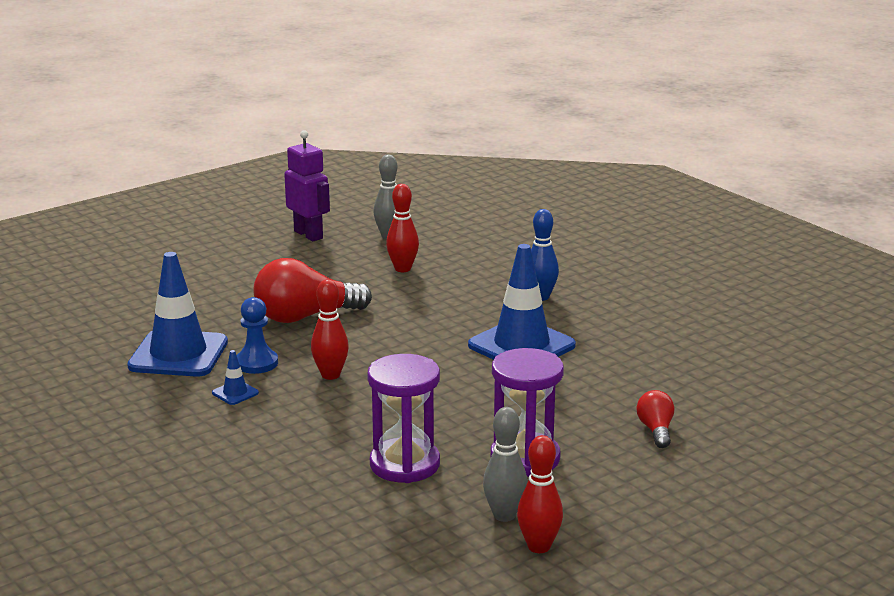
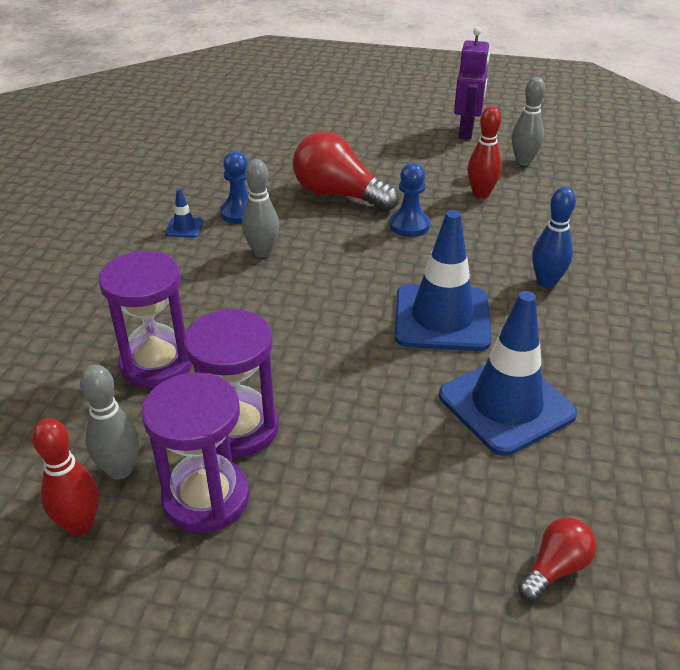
camera: 50 degrees right, 15 degrees up
(178, 354) = (213, 178): blue traffic cone -> blue traffic cone (506, 405)
(330, 375) = (262, 252): red bowling pin -> grey bowling pin
(395, 309) = (409, 225): none -> blue pawn
(576, 493) = (206, 498): none -> purple hourglass
(656, 430) = (391, 492): red light bulb -> red light bulb (555, 568)

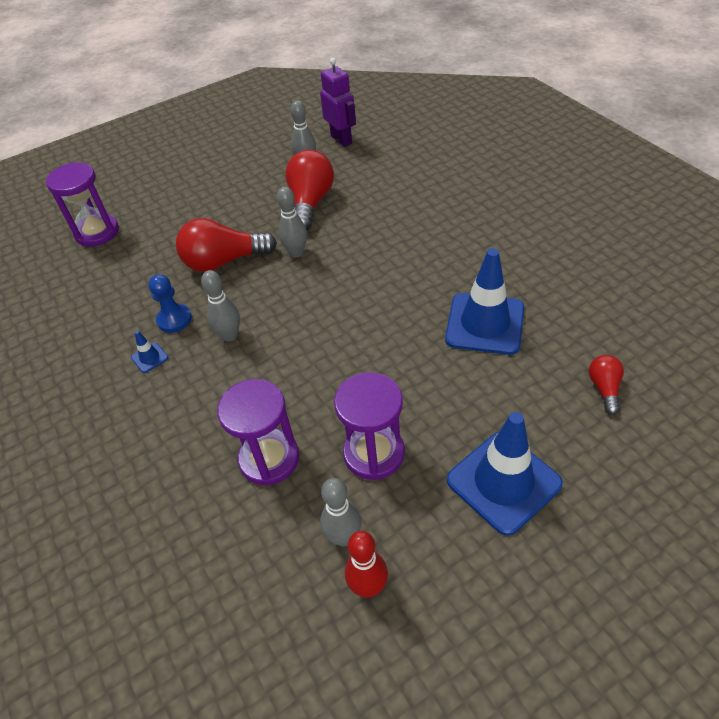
camera: 40 degrees left, 10 degrees up
(206, 498) = (413, 506): purple hourglass -> purple hourglass (97, 232)
(409, 225) = (296, 252): blue pawn -> grey bowling pin
(442, 318) = (391, 299): blue traffic cone -> blue traffic cone (503, 482)
(466, 132) = (245, 163): purple robot -> purple robot (341, 139)
(481, 194) = (310, 203): red bowling pin -> red light bulb
(546, 282) = (416, 237): blue bowling pin -> none

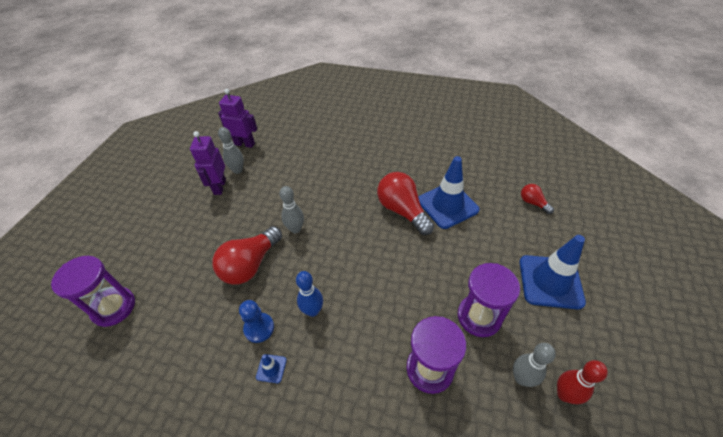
camera: 45 degrees left, 0 degrees up
(230, 335) = (313, 311): grey bowling pin -> blue bowling pin
(273, 173) = (219, 187): none -> purple robot
(310, 203) = (269, 193): red light bulb -> red light bulb (402, 211)

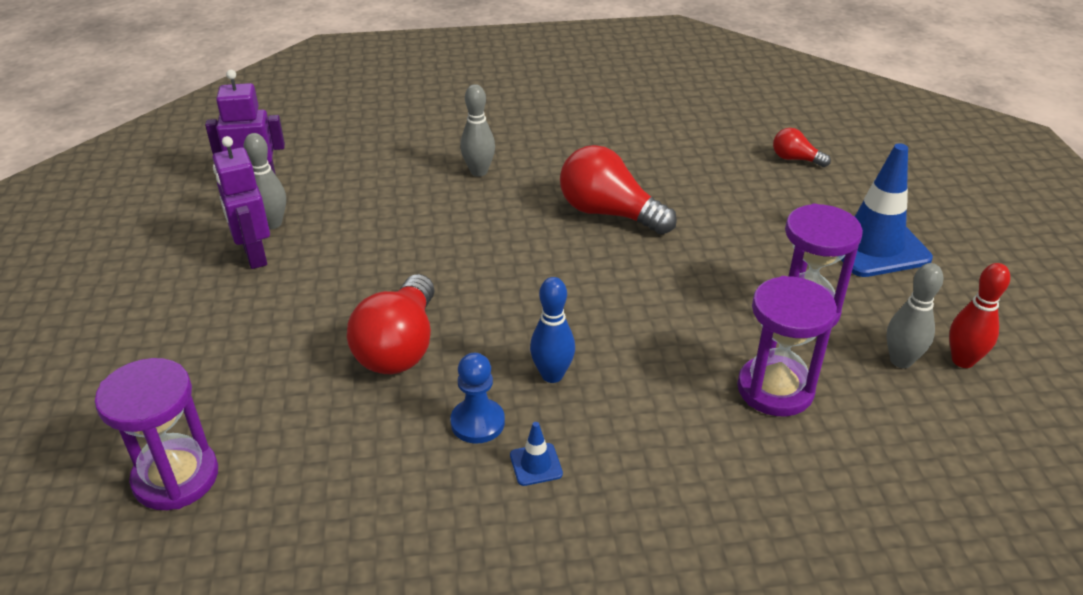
camera: 25 degrees left, 10 degrees down
(295, 229) = (445, 279): grey bowling pin -> grey bowling pin (479, 172)
(447, 205) = (674, 190): blue traffic cone -> none

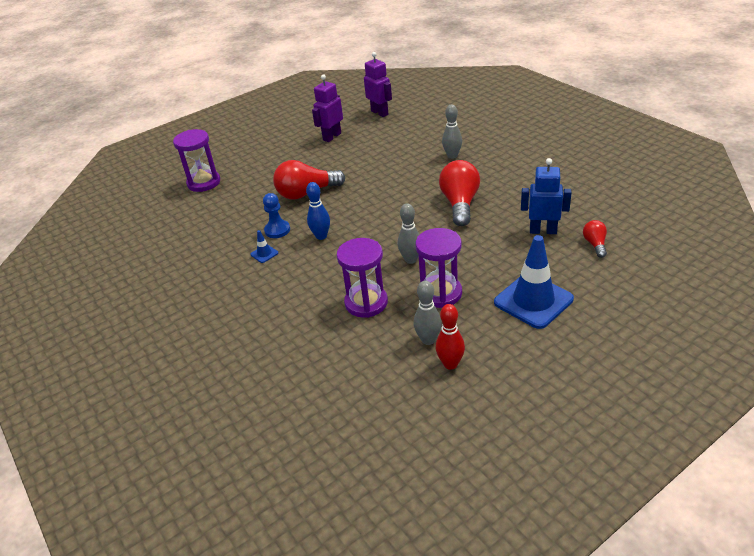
camera: 65 degrees right, 0 degrees up
(272, 224) = (356, 130): grey bowling pin -> grey bowling pin (410, 260)
(735, 179) = (543, 231): none -> blue robot

